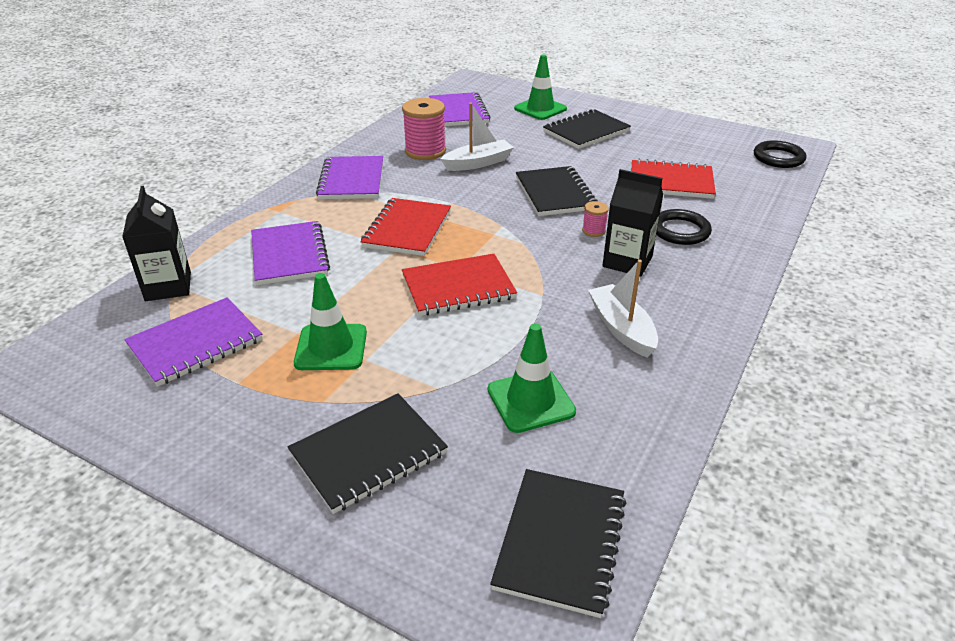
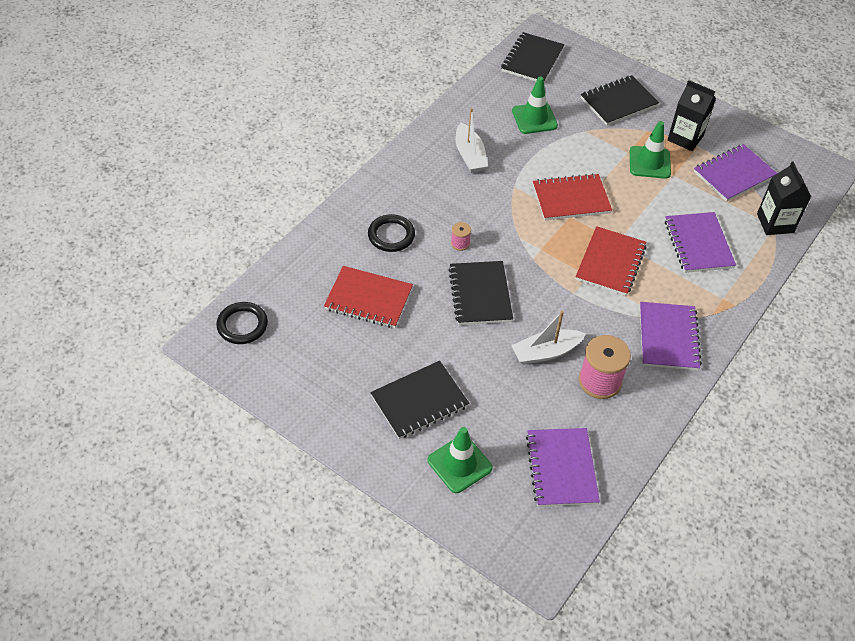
camera: 175 degrees left, 15 degrees up
(627, 262) = (445, 208): black carton -> black carton (685, 138)

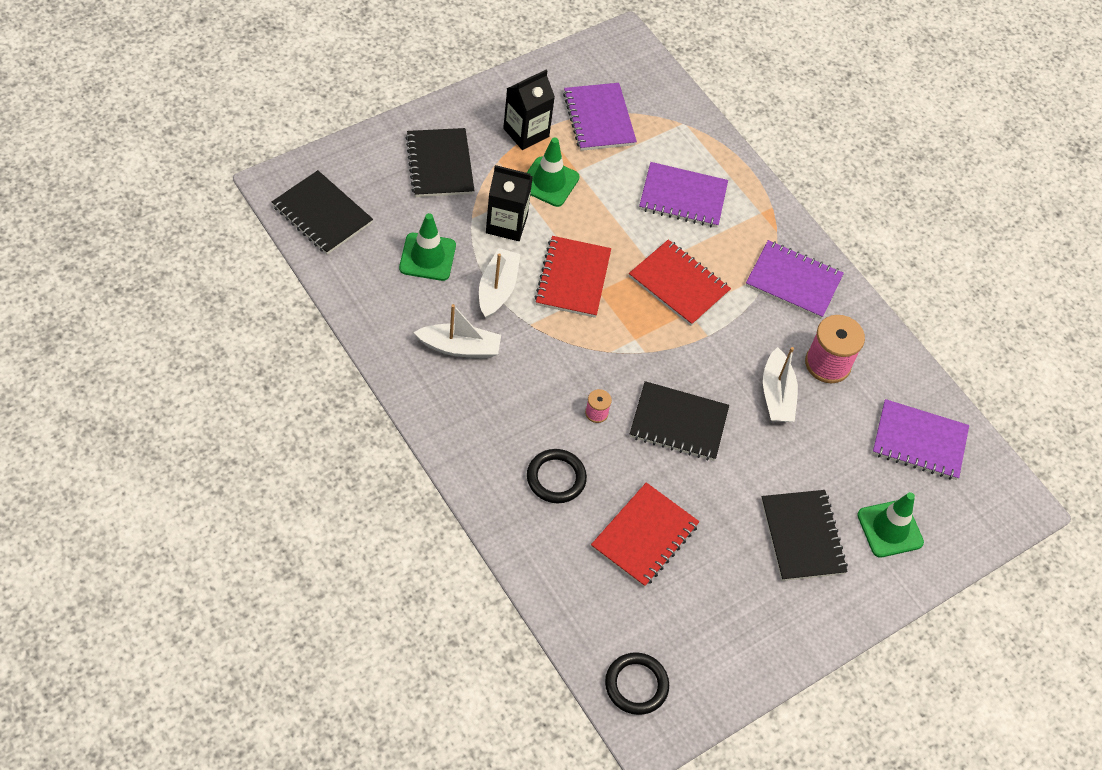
camera: 75 degrees left, 5 degrees up
(532, 161) = (497, 289): none -> white boat
(775, 223) = (680, 120): black carton -> black carton (506, 224)

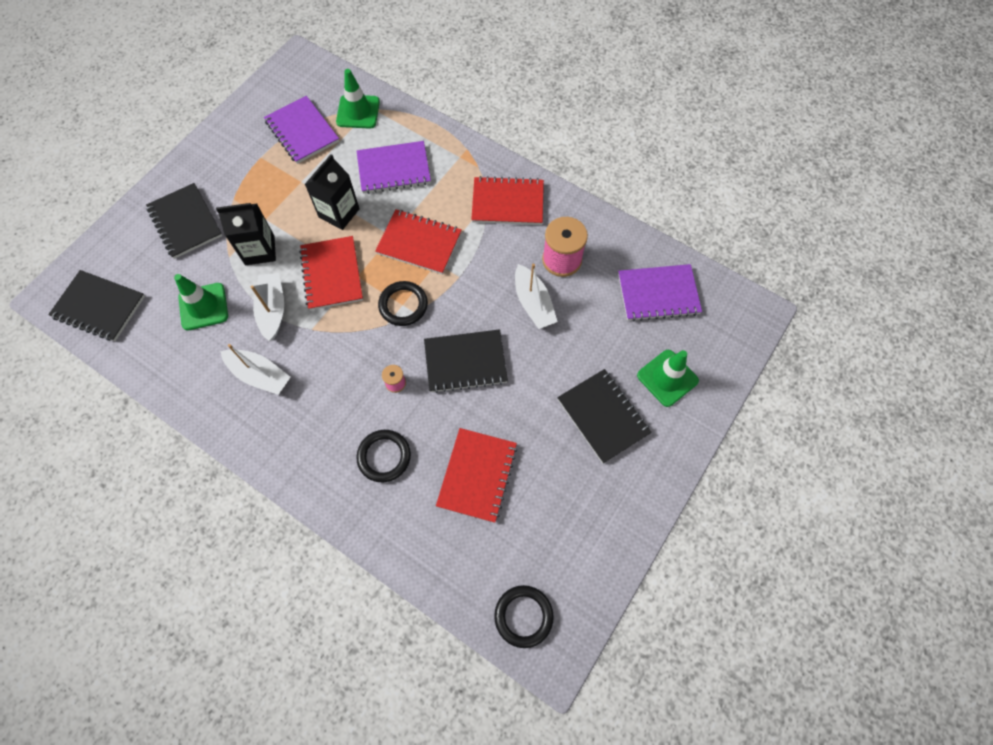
camera: 15 degrees left, 10 degrees up
(460, 347) = (260, 375): white boat -> white boat turned 45 degrees clockwise
(526, 132) = (247, 166): black carton -> black carton (339, 213)
(549, 182) = (281, 200): green traffic cone -> green traffic cone (358, 112)
(636, 340) = (403, 305): none -> black ring
(793, 281) = (507, 202): purple notebook -> red notebook

